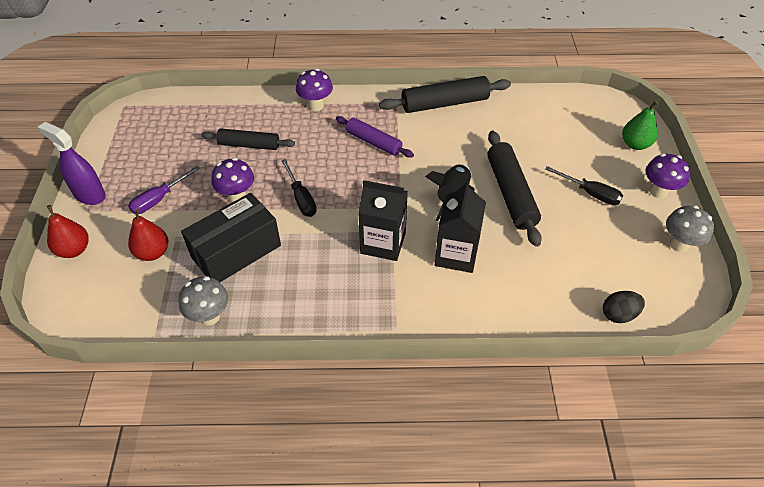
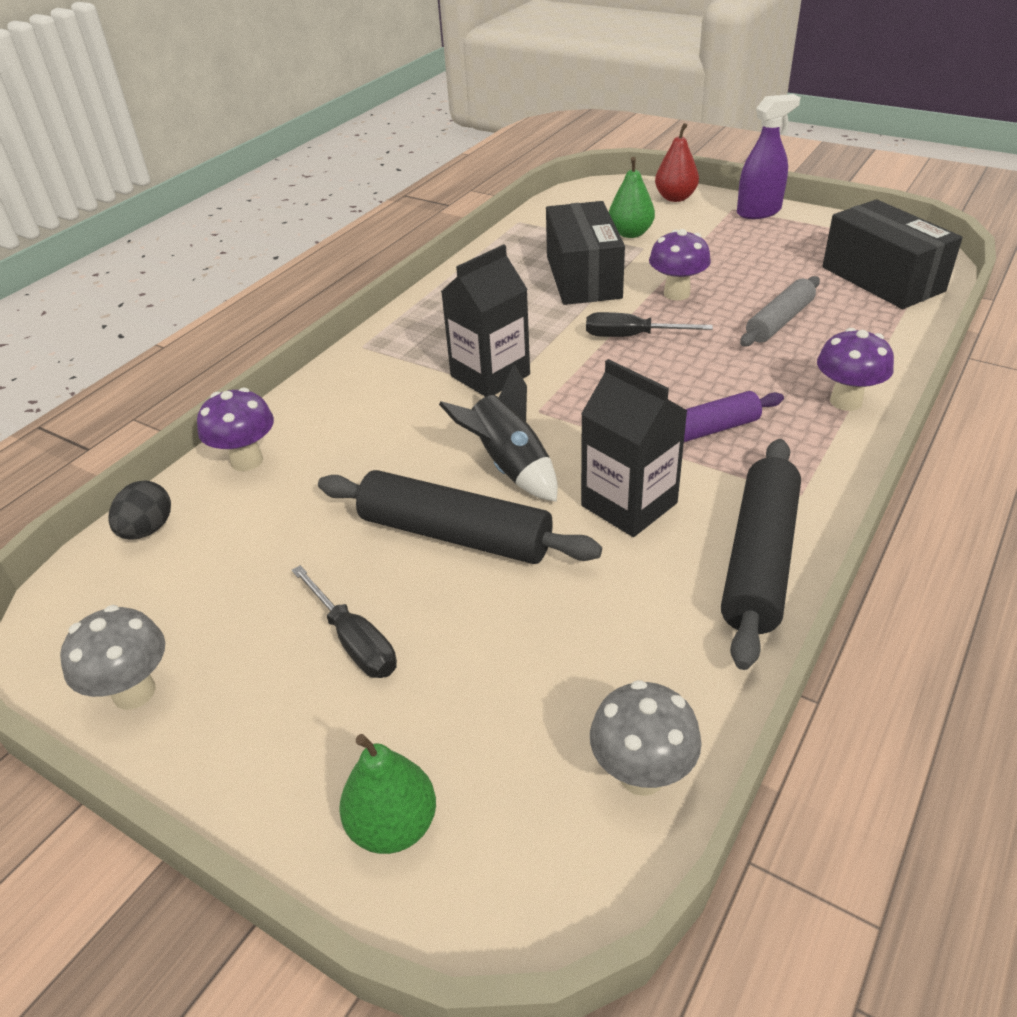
camera: 125 degrees right, 10 degrees down
(153, 252) = (630, 233): red pear -> green pear
(159, 199) = (716, 247): purple screwdriver -> none
(176, 119) = (882, 279): none -> black box
(209, 316) = (510, 249): grey mushroom -> grey mushroom (641, 774)
(249, 145) = (779, 321): black rolling pin -> grey rolling pin
(456, 254) = (406, 427): black carton -> black carton (629, 504)
(590, 193) = (354, 641): black screwdriver -> black screwdriver turned 105 degrees counterclockwise
(658, 191) = (249, 758): purple mushroom -> purple mushroom (247, 461)

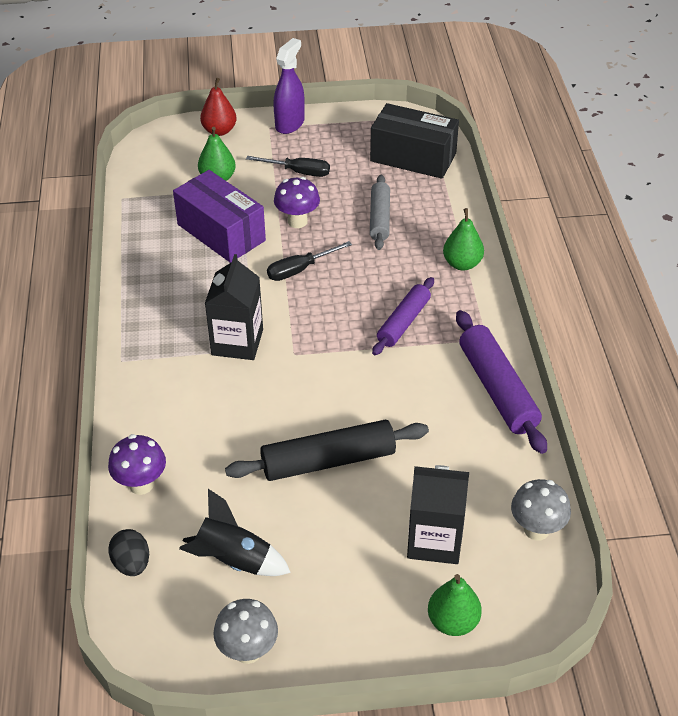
camera: 40 degrees left, 5 degrees up
(354, 641) = (338, 551): black screwdriver -> black screwdriver (298, 172)
(509, 467) = (315, 401): black rocket -> black rocket (233, 560)
(583, 277) = (221, 232): black box -> purple box
(629, 504) = (405, 391): black carton -> black carton (434, 540)
(759, 559) = (497, 389): black rolling pin -> purple rolling pin
(846, 401) = (462, 264): purple mushroom -> green pear

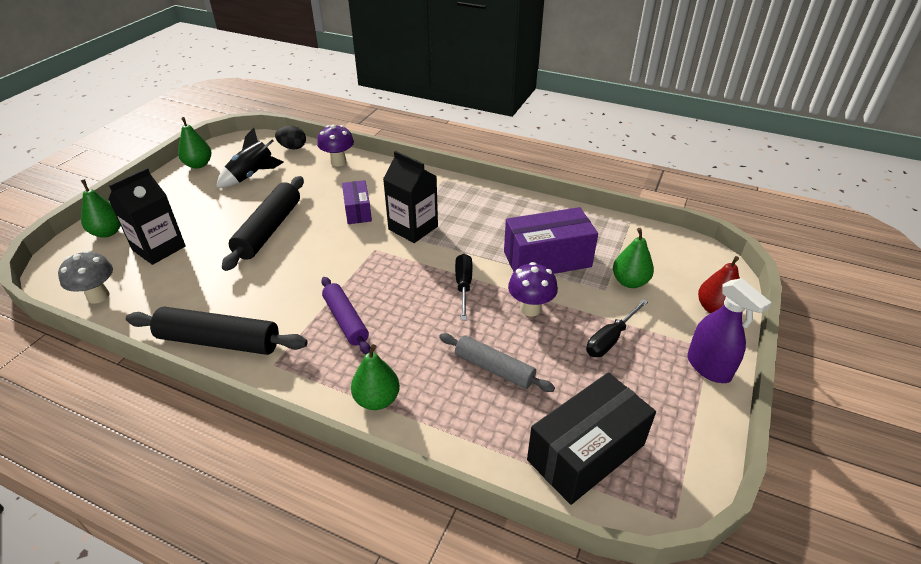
camera: 120 degrees right, 5 degrees down
(238, 403) = (357, 211): none -> purple box
(248, 651) = (198, 164): grey mushroom -> green pear
(497, 389) = (219, 341): purple rolling pin -> black rolling pin

